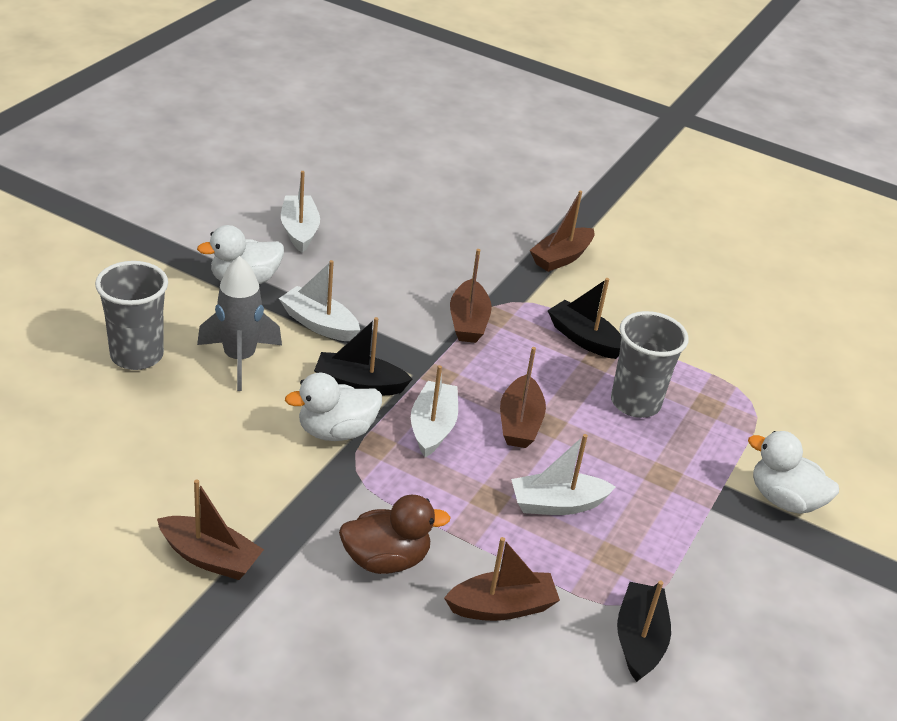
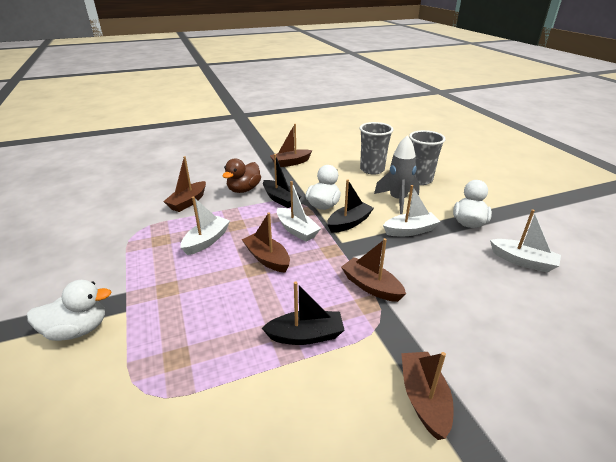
camera: 135 degrees right, 5 degrees down
(635, 403) = (224, 318): grey cup -> grey cup (372, 169)
(639, 640) = (123, 223): black boat -> black boat (280, 199)

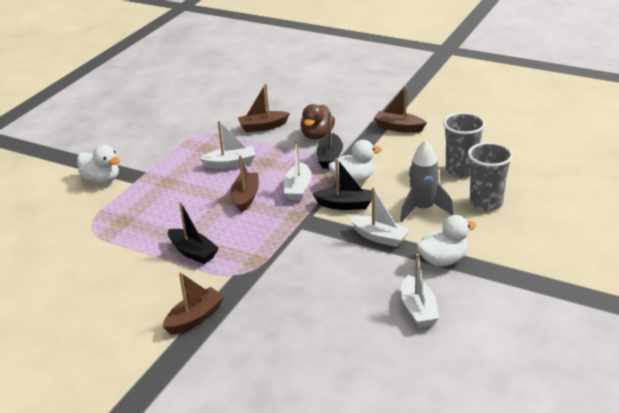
camera: 50 degrees right, 0 degrees up
(244, 189) = (317, 135): brown duck -> brown duck turned 60 degrees counterclockwise
(371, 286) = (275, 253): brown boat -> none

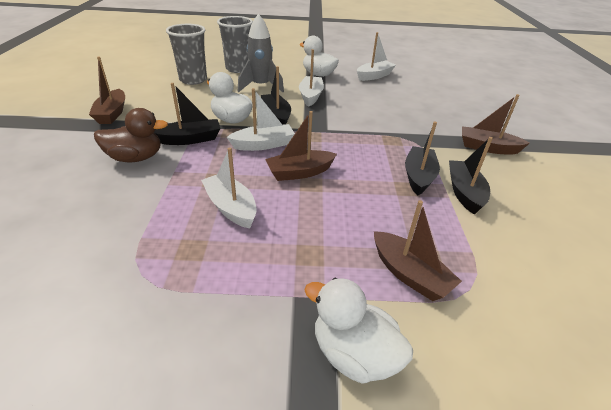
camera: 120 degrees left, 5 degrees up
(101, 179) = (353, 354): white duck -> white duck turned 60 degrees counterclockwise
(156, 267) = (464, 192): none -> black boat
(263, 127) = (111, 209): brown boat -> brown boat (409, 274)

